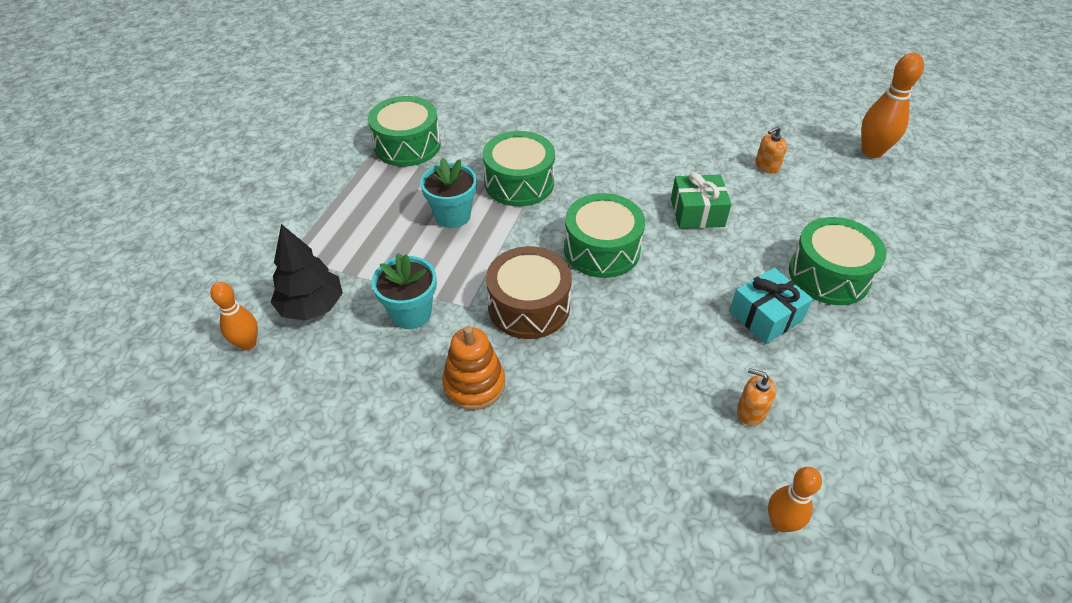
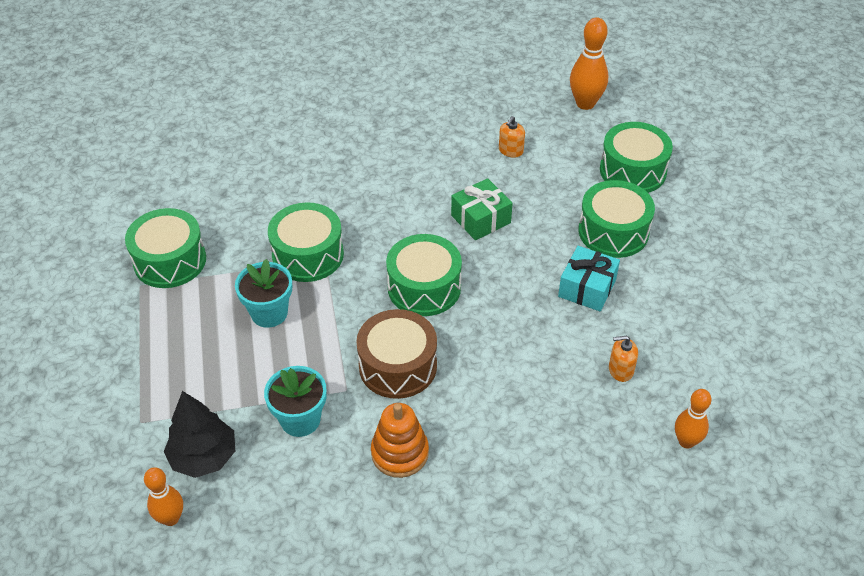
camera: 30 degrees left, 0 degrees up
(887, 227) = (633, 171): none -> green drum

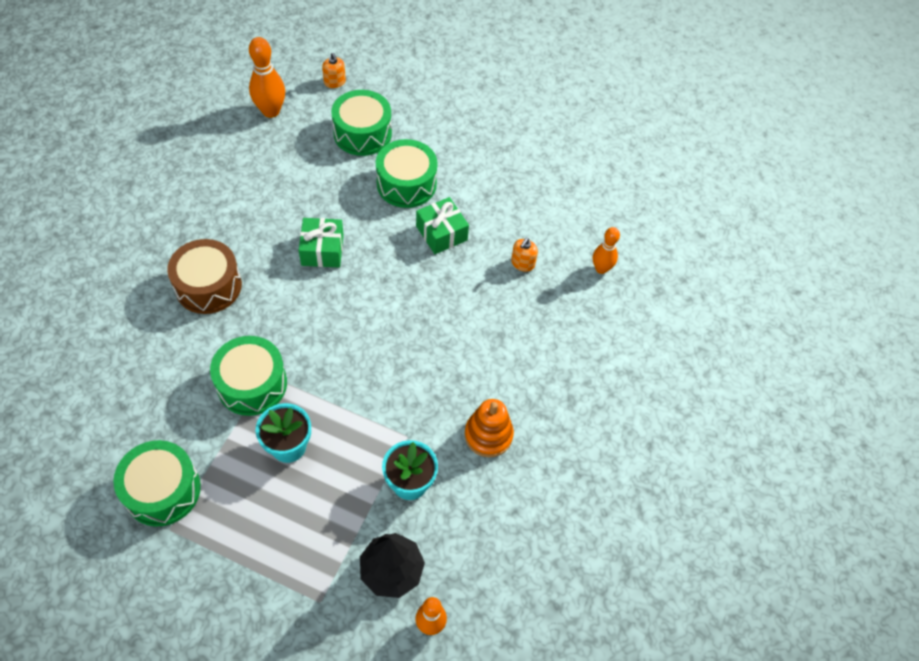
camera: 60 degrees left, 10 degrees up
(398, 366) = (413, 390): brown drum -> brown drum (208, 286)
(424, 287) = (355, 327): green drum -> none
(510, 151) = (272, 186): orange soap dispenser -> orange soap dispenser (334, 82)
(587, 288) = (441, 233): turquoise gift -> green gift

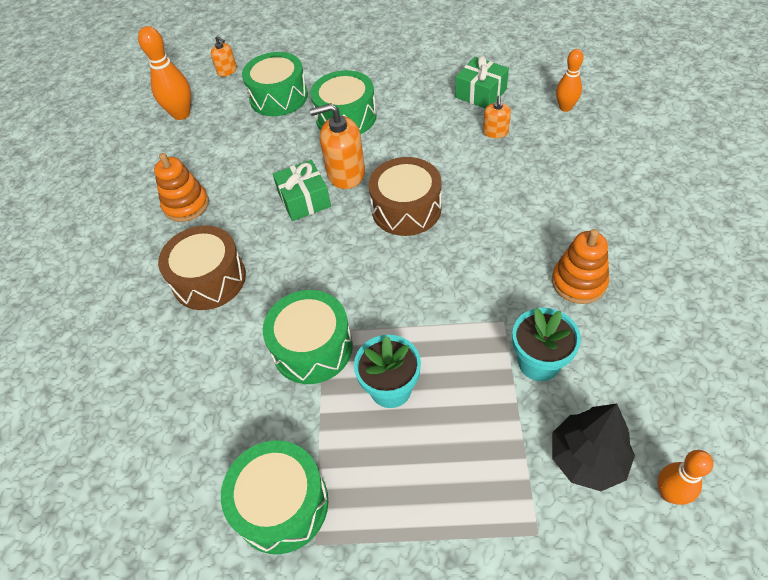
camera: 15 degrees left, 5 degrees down
(227, 207) = (186, 205): none -> orange stacking toy
(371, 241) = (345, 173): none -> orange soap dispenser
(398, 300) = (406, 209): none -> brown drum
(441, 233) = (406, 140): green gift -> green gift (480, 93)

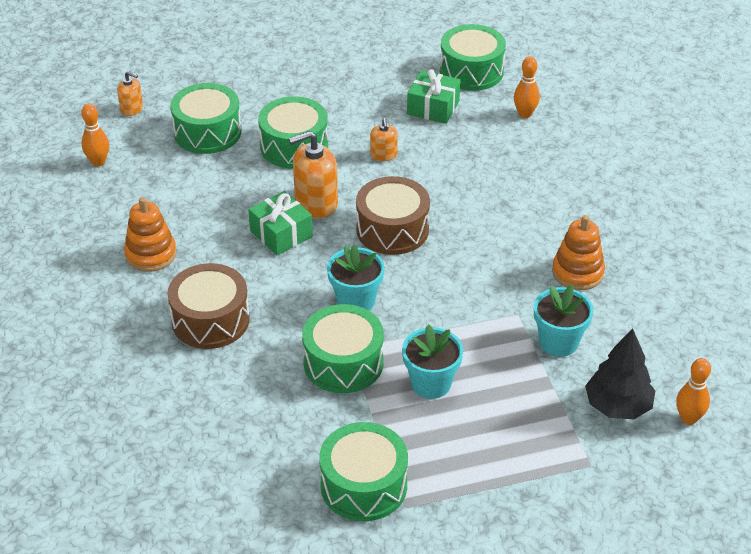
camera: 20 degrees left, 10 degrees down
(181, 114) = (98, 162): orange bowling pin -> orange bowling pin, size x0.65
(347, 280) = (356, 301): none -> turquoise flower pot
(495, 132) = (460, 145): orange soap dispenser -> orange soap dispenser (383, 155)
(525, 62) = (471, 71): none -> green drum

